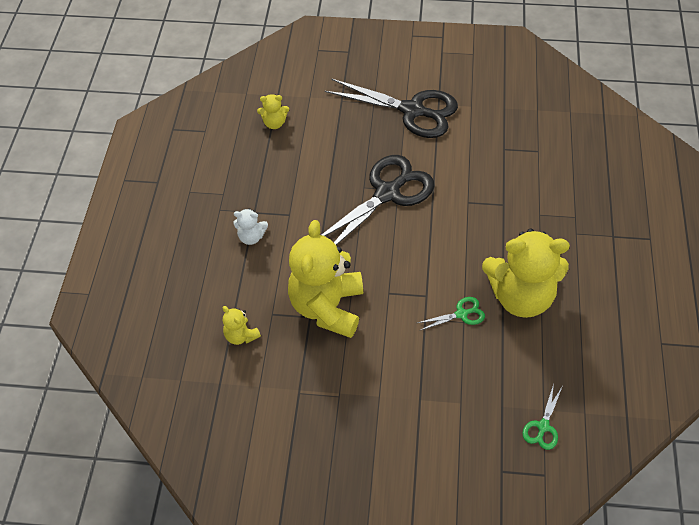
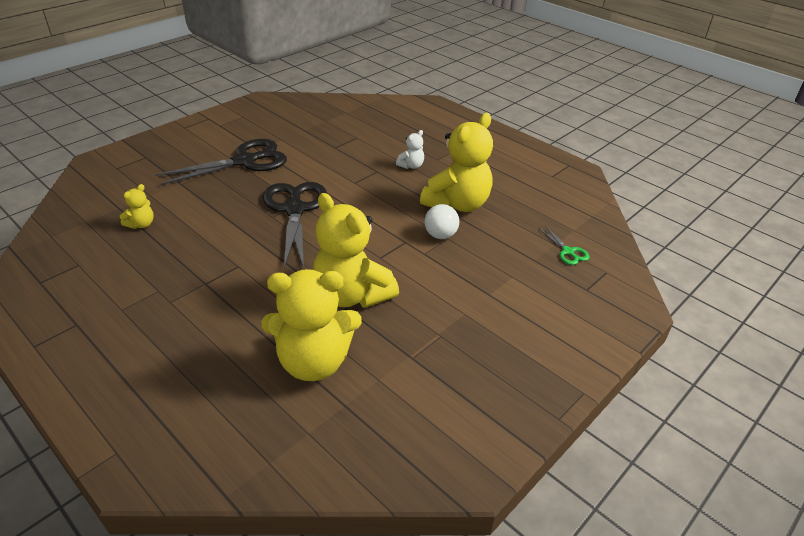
camera: 55 degrees left, 15 degrees down
(241, 336) = (314, 362): yellow teddy bear -> yellow teddy bear, size x2.28
(251, 237) = (226, 299): white teddy bear -> white teddy bear (411, 166)
(461, 314) = (440, 235): green scissors -> white ball

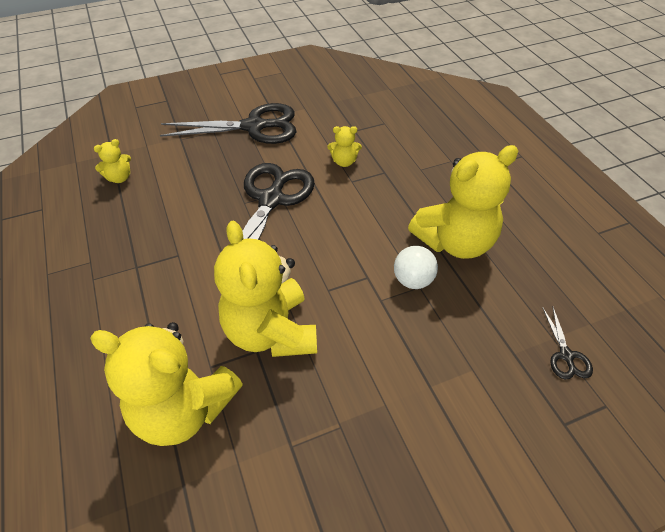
camera: 25 degrees right, 10 degrees up
(340, 171) = (344, 162): none -> yellow teddy bear
(411, 166) = (426, 175): white teddy bear -> none
(568, 252) = (566, 355): green scissors -> black scissors

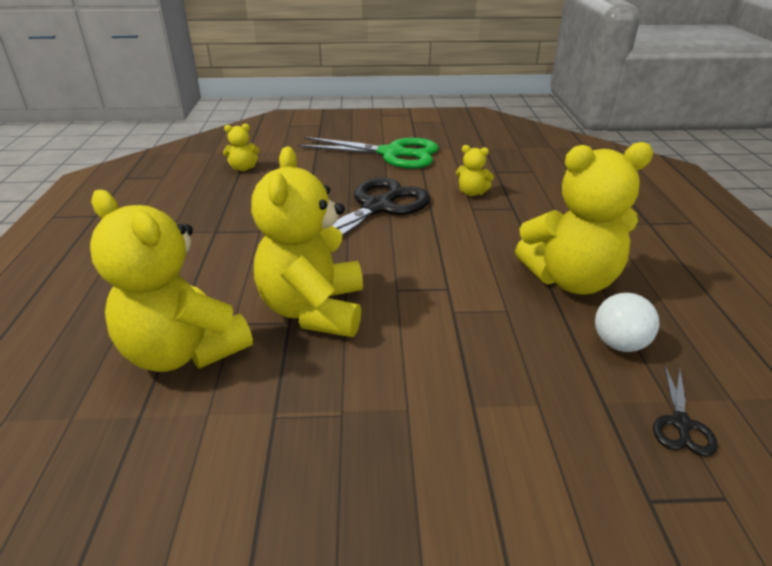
camera: 20 degrees right, 15 degrees down
(254, 127) = (392, 154): black scissors -> green scissors
(413, 280) = (501, 302): white ball -> white ball (619, 344)

